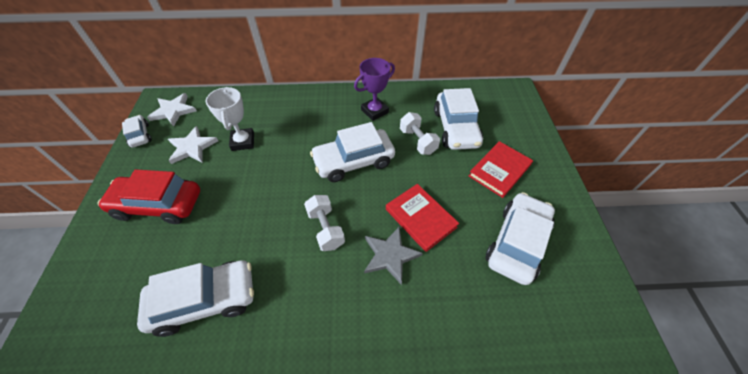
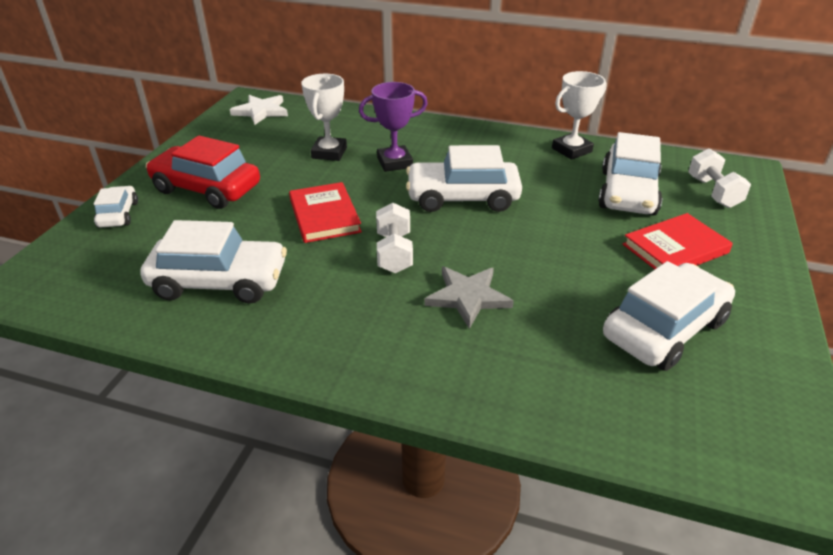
camera: 20 degrees right, 15 degrees down
(140, 135) = (214, 126): white car -> white car (118, 214)
(192, 147) = (267, 147): white star -> none
(374, 111) = (516, 155): purple trophy -> purple trophy (394, 162)
(408, 98) = (571, 150): none -> white trophy
(418, 141) = (563, 195): white dumbbell -> white dumbbell (713, 192)
(420, 218) = (529, 271): red book -> red book (324, 216)

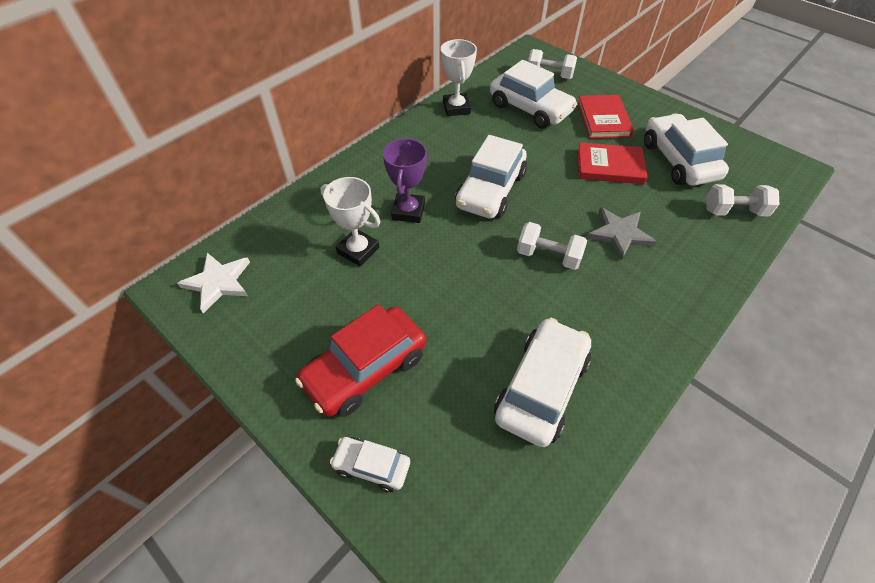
camera: 65 degrees left, 15 degrees up
(324, 216) = (471, 285): red book -> red book (609, 166)
(606, 401) = (734, 211): none -> white dumbbell

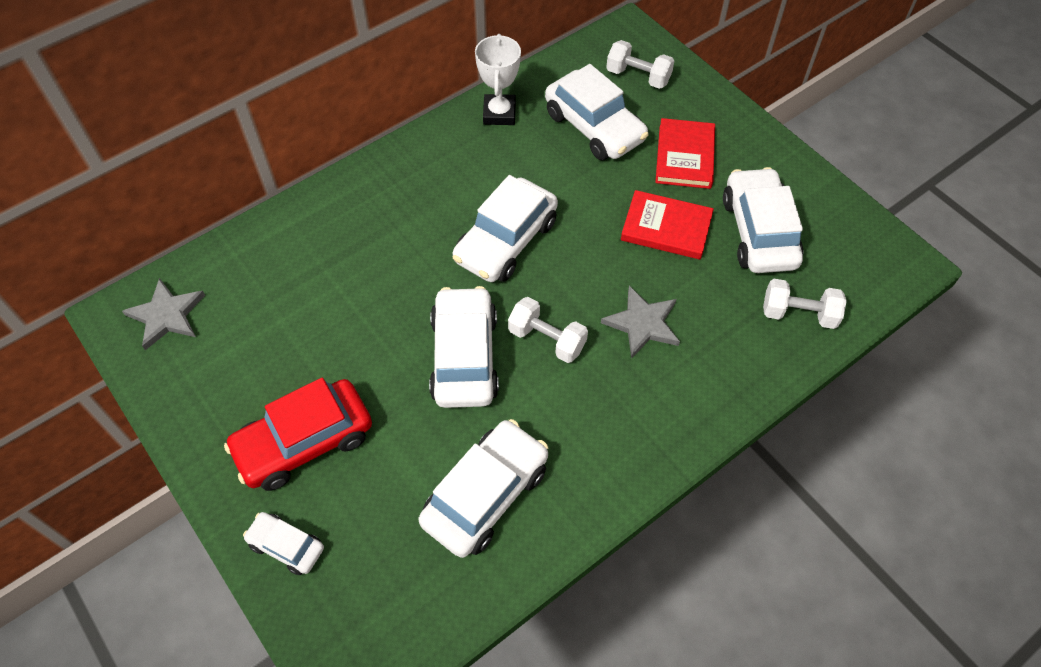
camera: 10 degrees right, 5 degrees up
(218, 282) = (167, 315): white star -> grey star
(358, 250) = (329, 299): white trophy -> none
(408, 211) = (399, 255): purple trophy -> none
(485, 278) = (464, 357): none -> white car

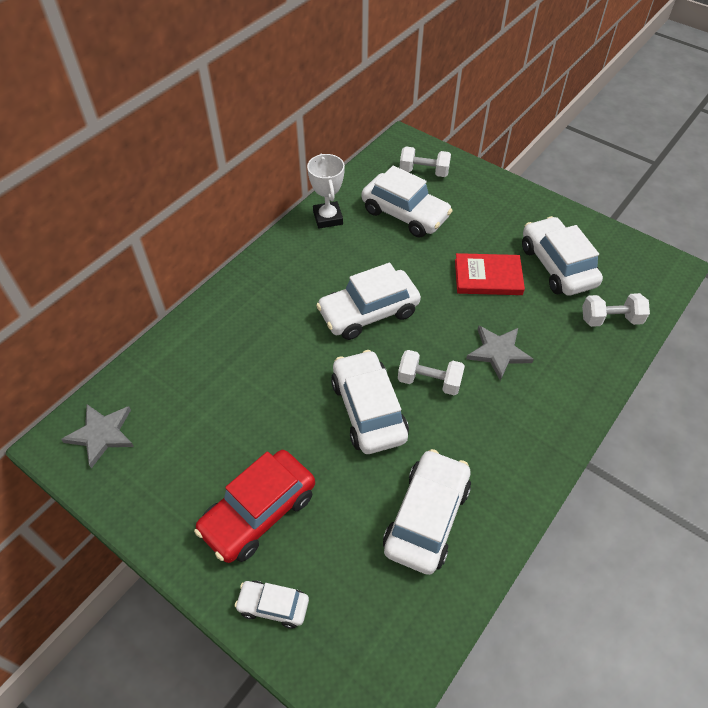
camera: 15 degrees left, 5 degrees down
(506, 241) = (368, 313): white car -> white car turned 45 degrees clockwise
(684, 156) = (481, 222): red book -> none

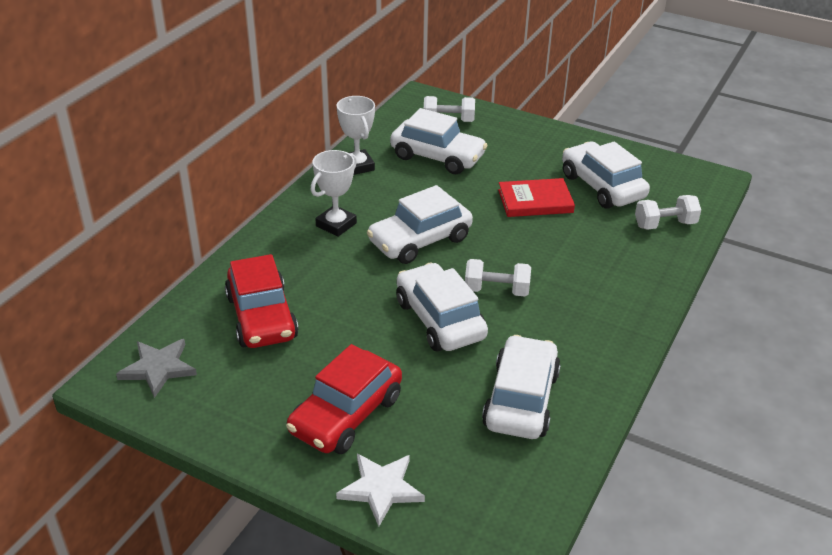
camera: 10 degrees left, 15 degrees down
(205, 386) = (262, 317): none -> red car
(273, 606) = (381, 489): white car -> white star
(294, 285) = (336, 224): none -> white trophy
(498, 352) = (560, 260): grey star -> none

